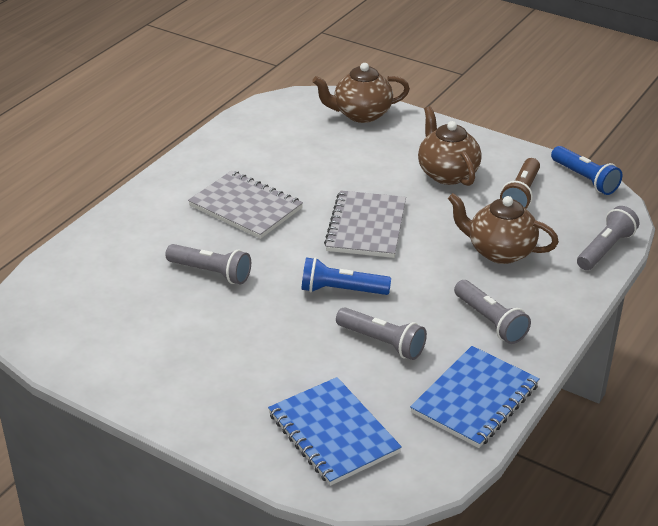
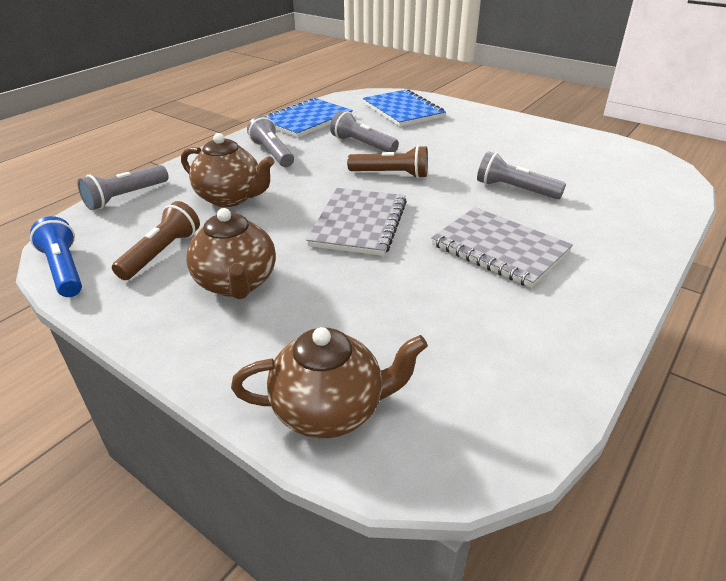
camera: 175 degrees left, 0 degrees up
(341, 290) = (391, 174): blue flashlight -> brown flashlight

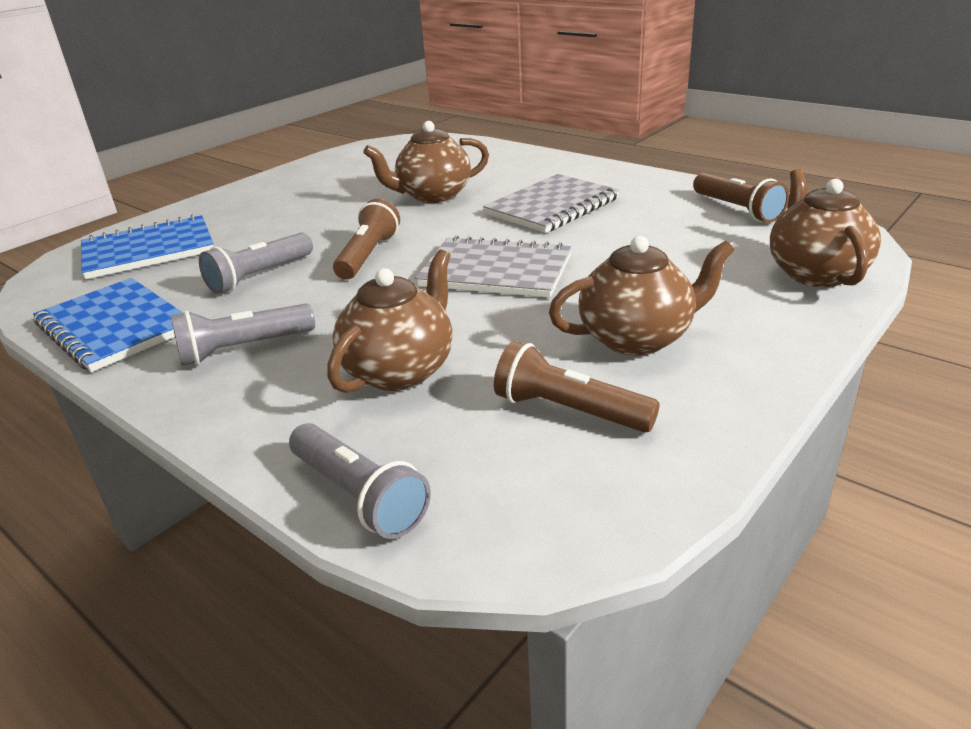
camera: 85 degrees left, 5 degrees down
(64, 269) = (628, 509): blue flashlight -> none
(511, 377) = (737, 210): none -> brown flashlight
(515, 189) = (433, 196): grey flashlight -> brown teapot

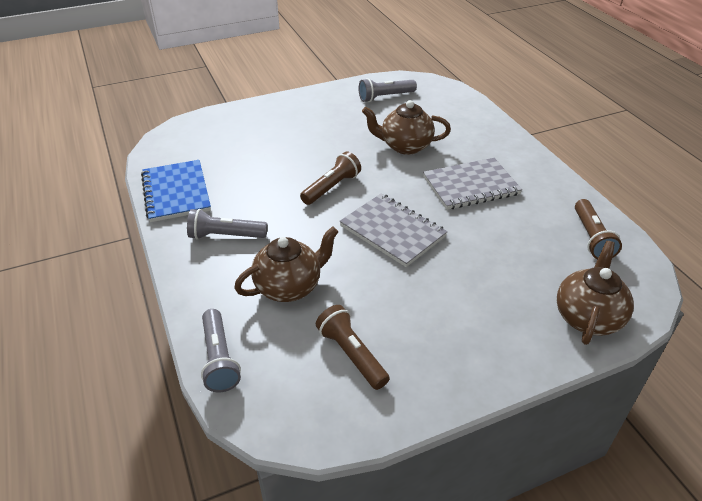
camera: 25 degrees right, 10 degrees up
(149, 250) = (222, 135): blue notebook -> none
(259, 276) = (265, 181): grey flashlight -> grey flashlight (385, 97)
(637, 338) = (429, 320): brown teapot -> none

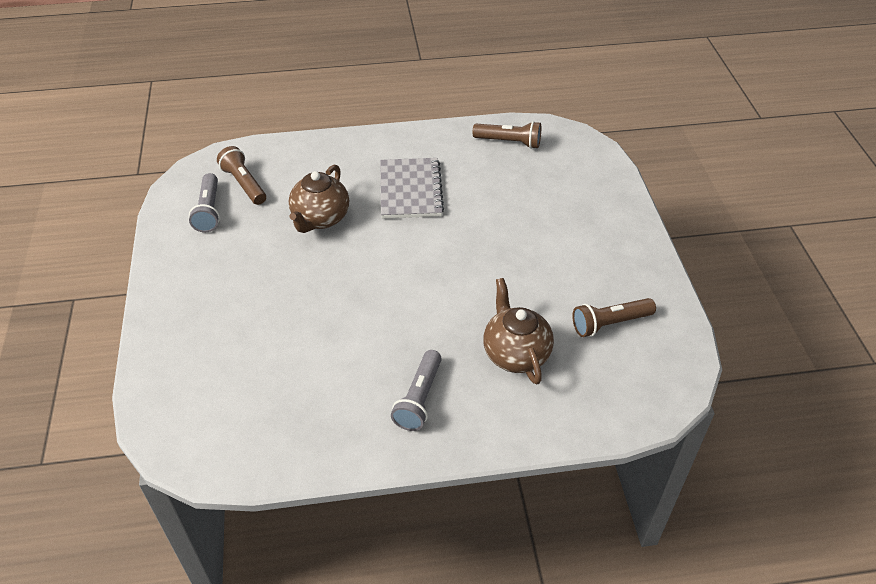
camera: 75 degrees left, 5 degrees up
(176, 192) = (315, 442): blue notebook -> none
(219, 359) = (598, 421): grey flashlight -> none
(331, 187) = (369, 293): brown flashlight -> brown flashlight (244, 184)
(392, 231) = (458, 261): grey notebook -> none
(587, 317) = (596, 176): brown teapot -> none

